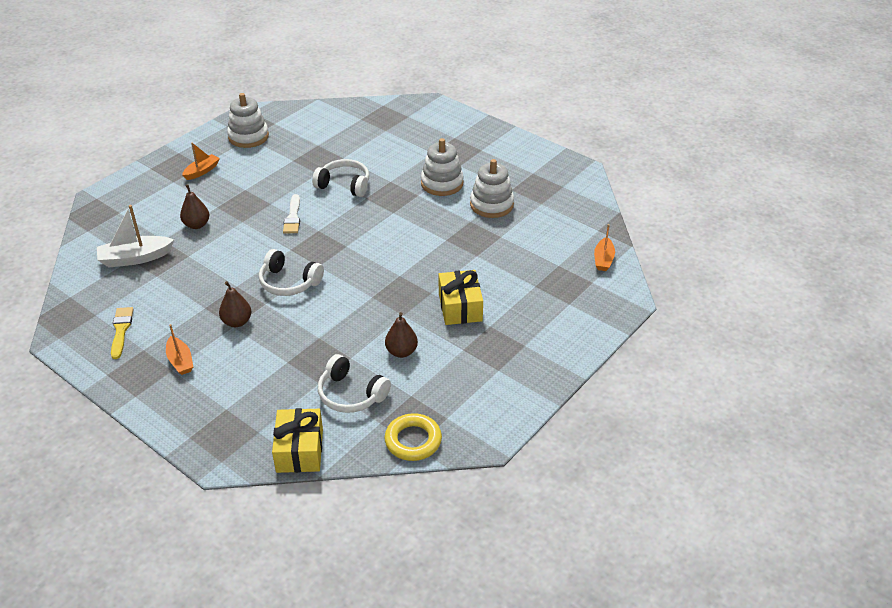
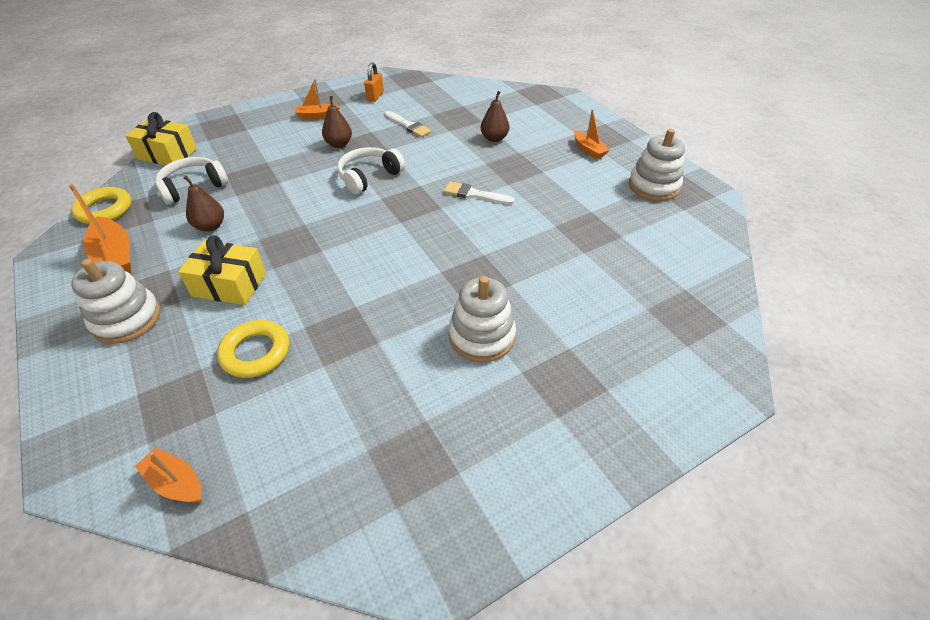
camera: 110 degrees right, 5 degrees up
(121, 330) = (375, 96): yellow brush -> orange padlock
(135, 258) = (462, 107): white boat -> none
(185, 285) = (408, 125): none -> white brush
(344, 185) = (520, 242): white headphones -> none
(467, 391) = (115, 257): none -> orange boat
(491, 205) = (400, 379): white stacking toy -> white stacking toy (127, 319)
(509, 267) = (255, 352): none -> yellow ring

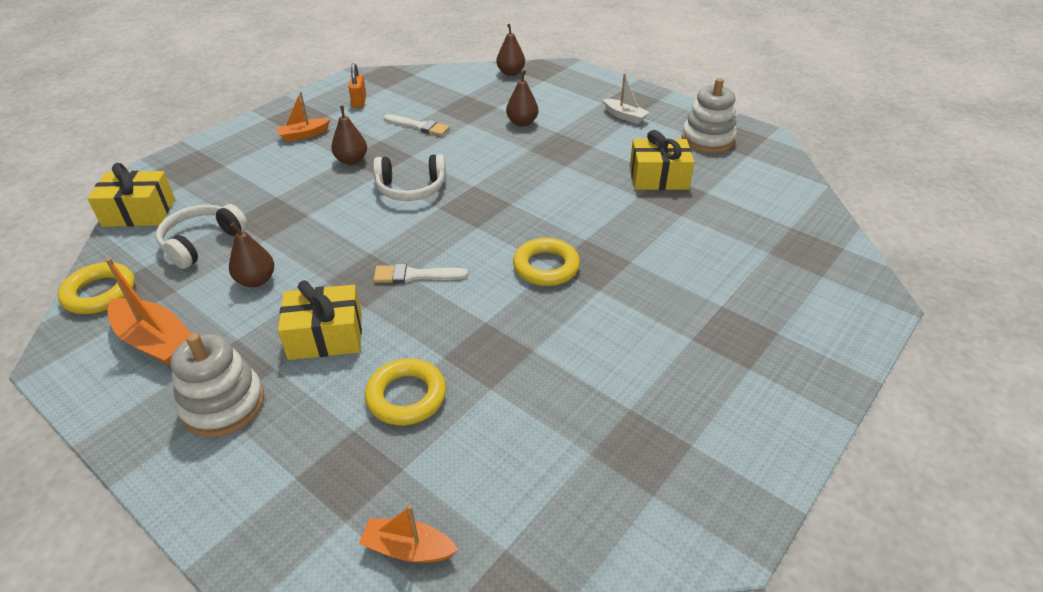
camera: 20 degrees left, 5 degrees down
(369, 177) = (411, 188): white headphones -> white headphones turned 120 degrees counterclockwise
(434, 271) = (546, 267): none -> yellow ring
(475, 194) = (538, 183): white brush -> white brush (415, 275)
(482, 336) = (633, 317): white stacking toy -> none
(512, 93) = (510, 73): none -> brown pear
(584, 213) = (658, 177): none -> yellow gift
(588, 150) = (625, 116): orange boat -> white boat

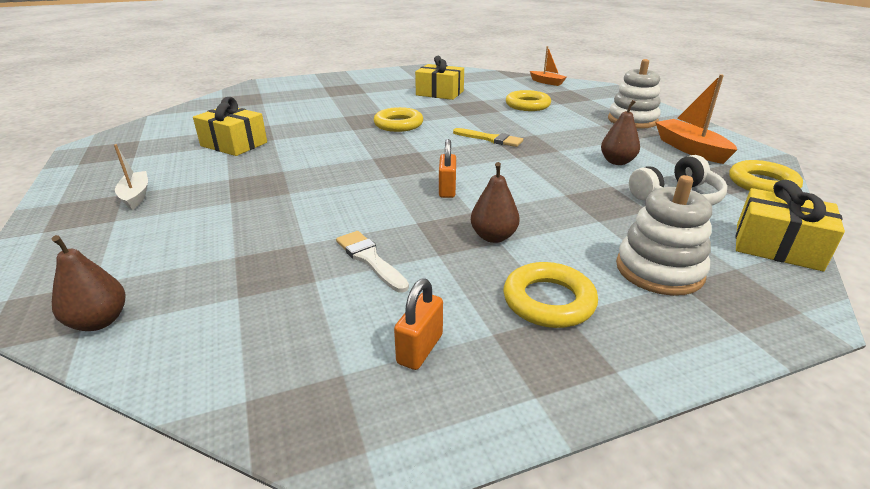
camera: 150 degrees left, 10 degrees down
(304, 135) = (548, 301): orange boat -> yellow ring
(325, 336) = (566, 129): yellow gift -> yellow gift (440, 93)
(411, 188) = (447, 190): white headphones -> orange padlock
(415, 275) = (490, 139): white brush -> yellow brush
(522, 123) = (245, 223): brown pear -> none
(707, 139) = (131, 156): white stacking toy -> white stacking toy (659, 270)

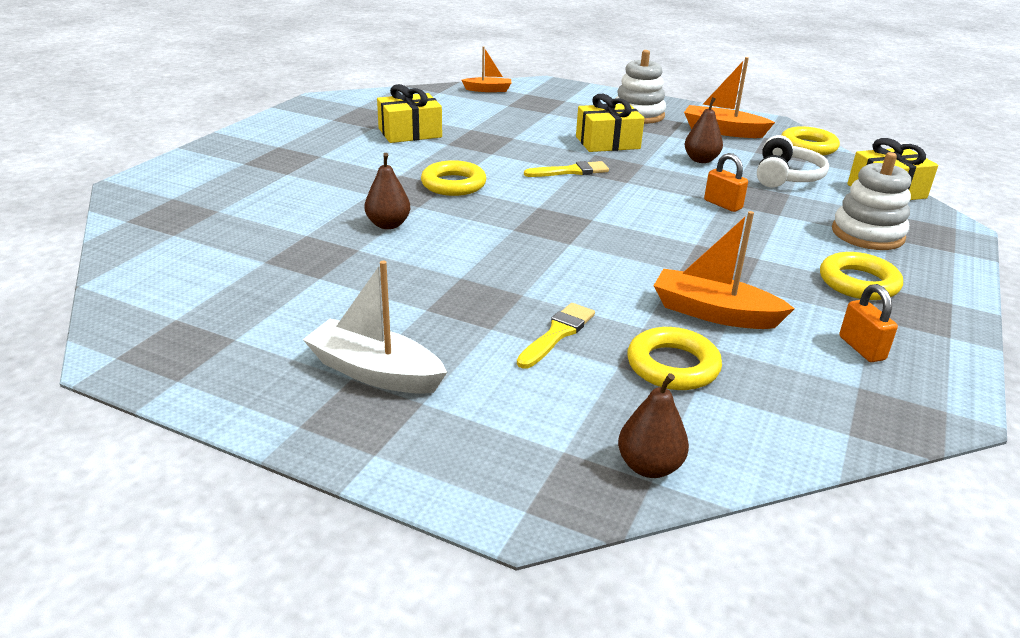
camera: 45 degrees left, 0 degrees up
(136, 196) = (375, 372): white boat -> white boat, size x1.58
(234, 144) = (328, 273): yellow gift -> yellow gift (607, 142)
(251, 221) = (557, 334): none -> yellow brush
(370, 259) = (714, 313): white brush -> orange boat
(447, 190) = (641, 233): orange padlock -> orange padlock (722, 204)
(493, 237) = (748, 256): brown pear -> brown pear (388, 225)
(527, 105) = (526, 123): yellow ring -> yellow ring (672, 366)

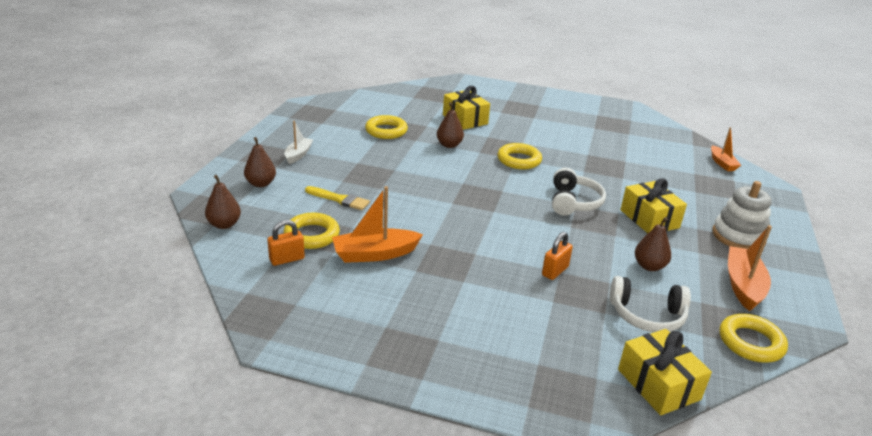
camera: 80 degrees right, 0 degrees up
(375, 372) = (298, 155): white boat -> white boat, size x0.63
(410, 133) = (596, 140): yellow gift -> yellow gift (465, 119)
(490, 421) = (261, 184): none -> brown pear
(570, 171) = (573, 202): yellow brush -> white headphones
(714, 313) = (375, 254): orange boat -> orange boat turned 120 degrees counterclockwise
(858, 283) = (440, 328): yellow ring -> yellow ring (386, 131)
(861, 348) = (341, 313): orange padlock -> orange padlock (287, 259)
(867, 234) = (538, 350): white stacking toy -> none

